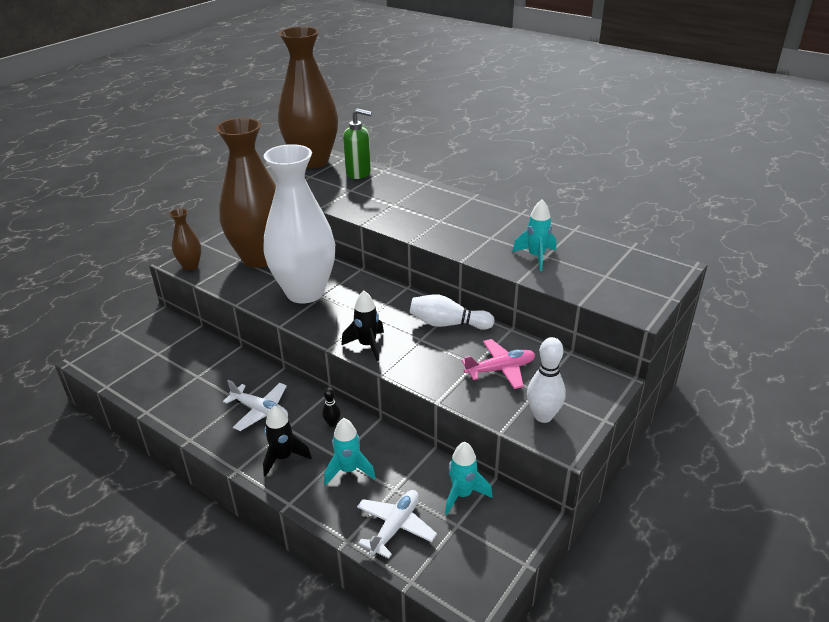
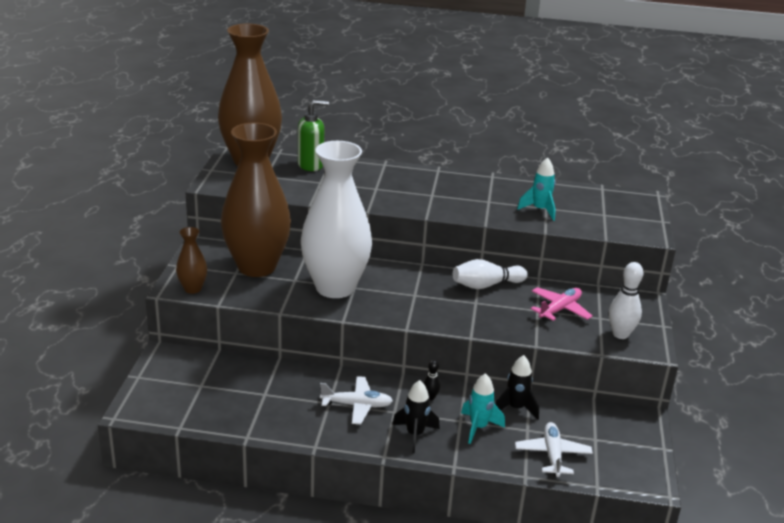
camera: 30 degrees left, 5 degrees down
(367, 345) = (437, 318): black rocket -> black rocket (515, 408)
(462, 494) = (580, 417): turquoise rocket -> none

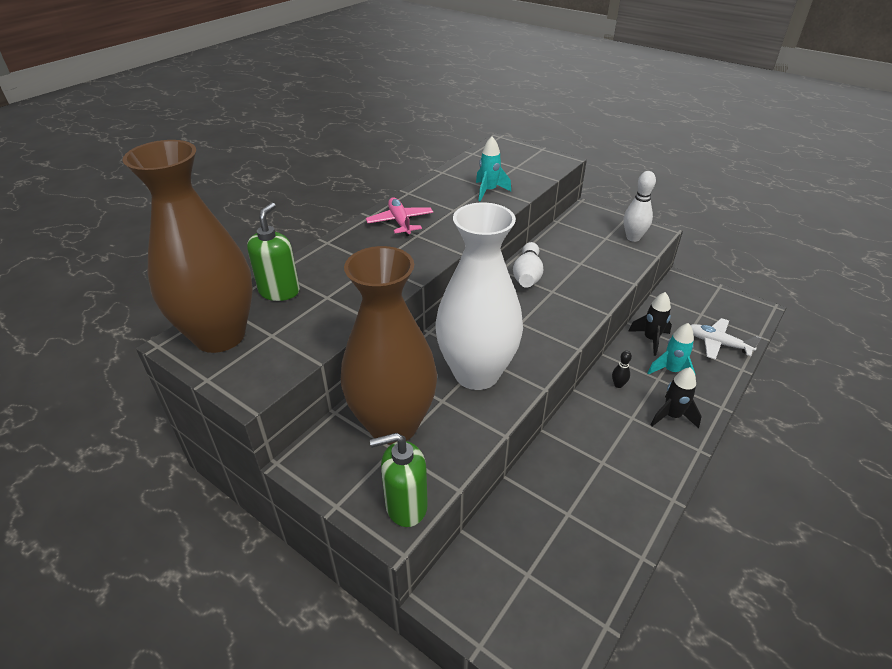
camera: 60 degrees left, 10 degrees up
(192, 289) = (405, 506): brown vase -> green soap dispenser
(357, 405) = (614, 441): white plane -> none
(559, 309) = (585, 252): pink plane -> pink plane (400, 222)

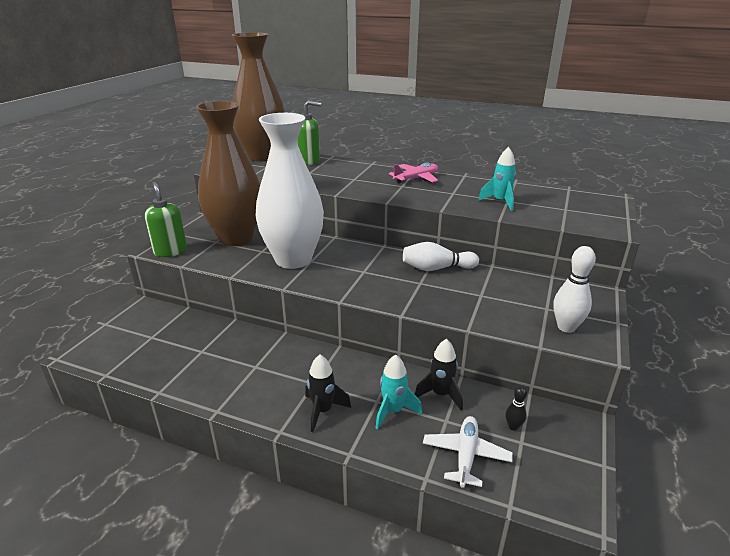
camera: 75 degrees right, 10 degrees down
(618, 385) = (356, 372): black bowling pin -> black bowling pin (513, 426)

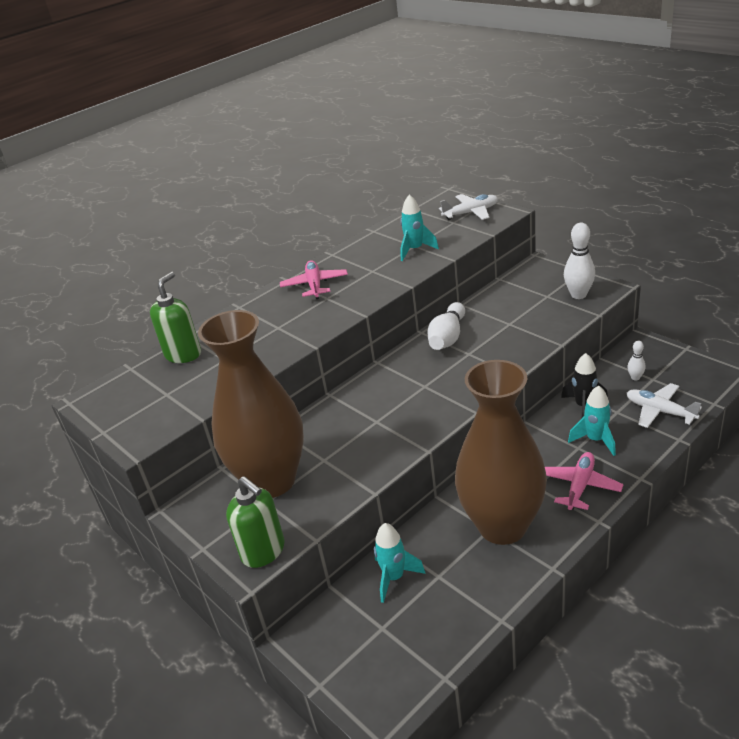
camera: 60 degrees left, 5 degrees up
(170, 251) = (263, 551): green soap dispenser -> green soap dispenser turned 135 degrees counterclockwise
(198, 331) = (394, 577): none -> turquoise rocket
(262, 156) = (122, 395): brown vase -> brown vase (502, 526)
(293, 259) = (365, 435): white vase -> none
(323, 411) = (580, 486): black rocket -> pink plane
(513, 426) = (635, 378): black bowling pin -> white bowling pin
(592, 213) = (471, 213): none -> white plane

